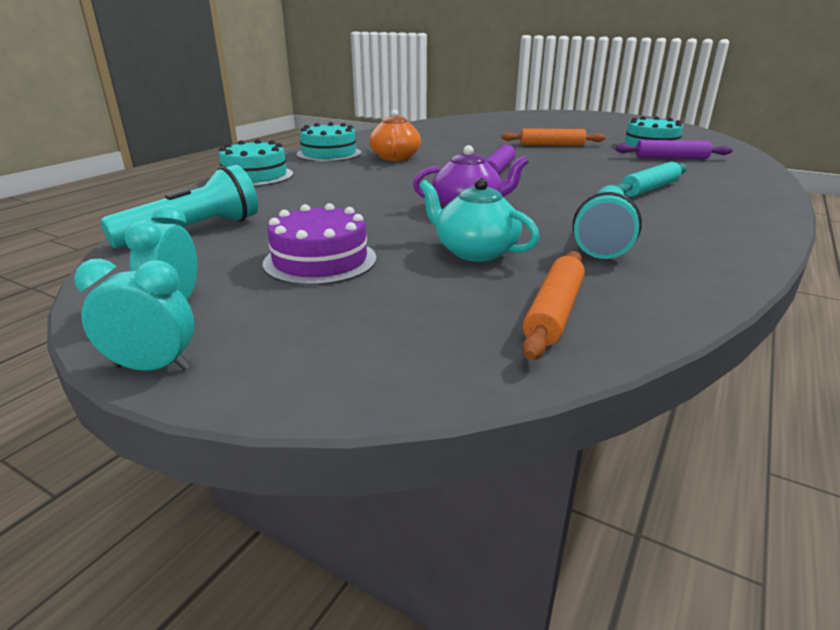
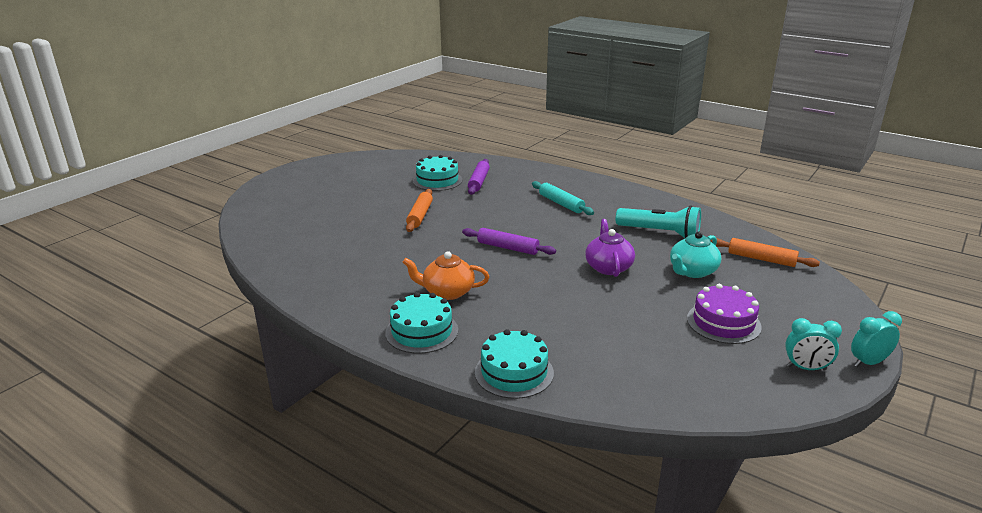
camera: 85 degrees left, 0 degrees up
(153, 367) = (868, 362): turquoise clock -> turquoise clock turned 60 degrees clockwise
(193, 231) = (684, 384): turquoise flashlight -> none

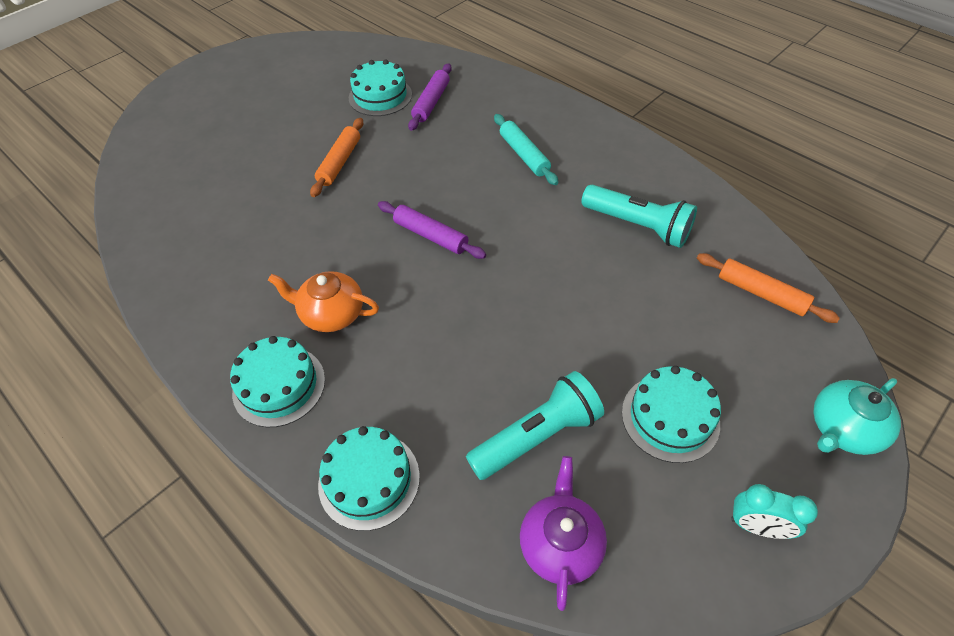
camera: 10 degrees right, 25 degrees up
(608, 267) = (549, 288): purple teapot -> purple teapot (560, 543)
(631, 339) = (537, 436): none -> turquoise flashlight
(692, 271) = (658, 308): turquoise teapot -> turquoise teapot (843, 429)
(723, 322) = (670, 417): purple cake -> turquoise cake
(868, 362) = (849, 527): turquoise clock -> none

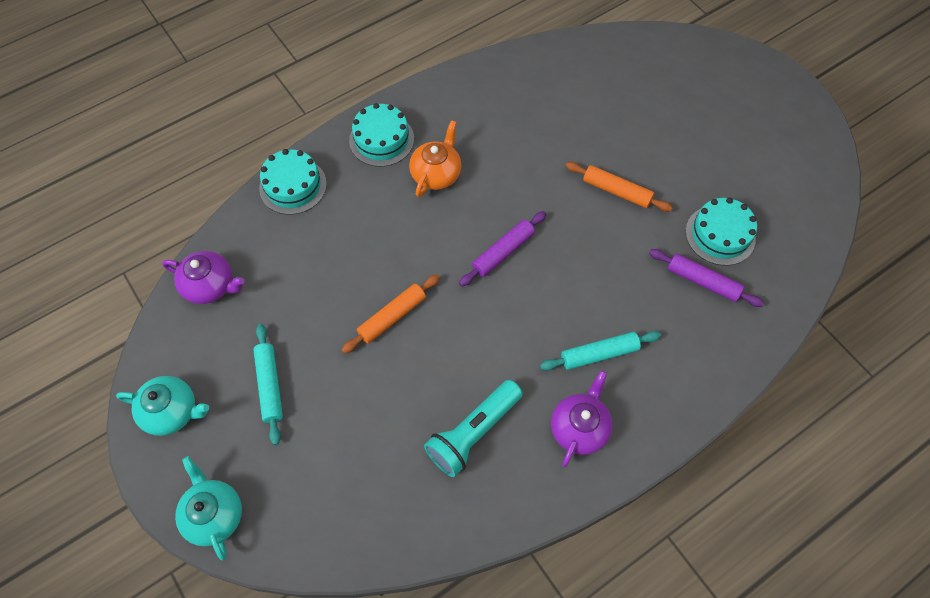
camera: 100 degrees right, 10 degrees up
(537, 436) = (288, 290): turquoise flashlight -> none
(599, 159) = (579, 428): none -> purple teapot
(670, 417) = (270, 385): turquoise cake -> turquoise rolling pin
(757, 526) = (172, 411): turquoise clock -> turquoise teapot
(761, 293) = (361, 514): orange rolling pin -> orange rolling pin (392, 317)

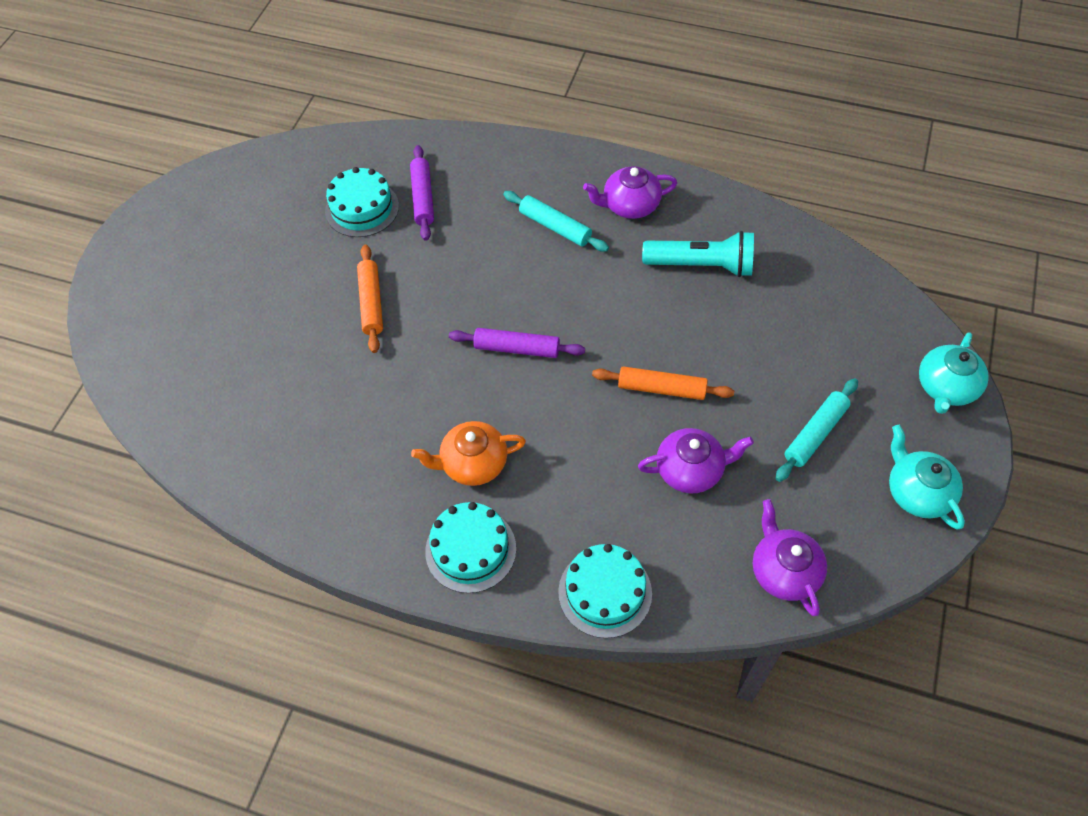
camera: 125 degrees left, 5 degrees down
(319, 287) = (690, 470): none -> purple teapot

